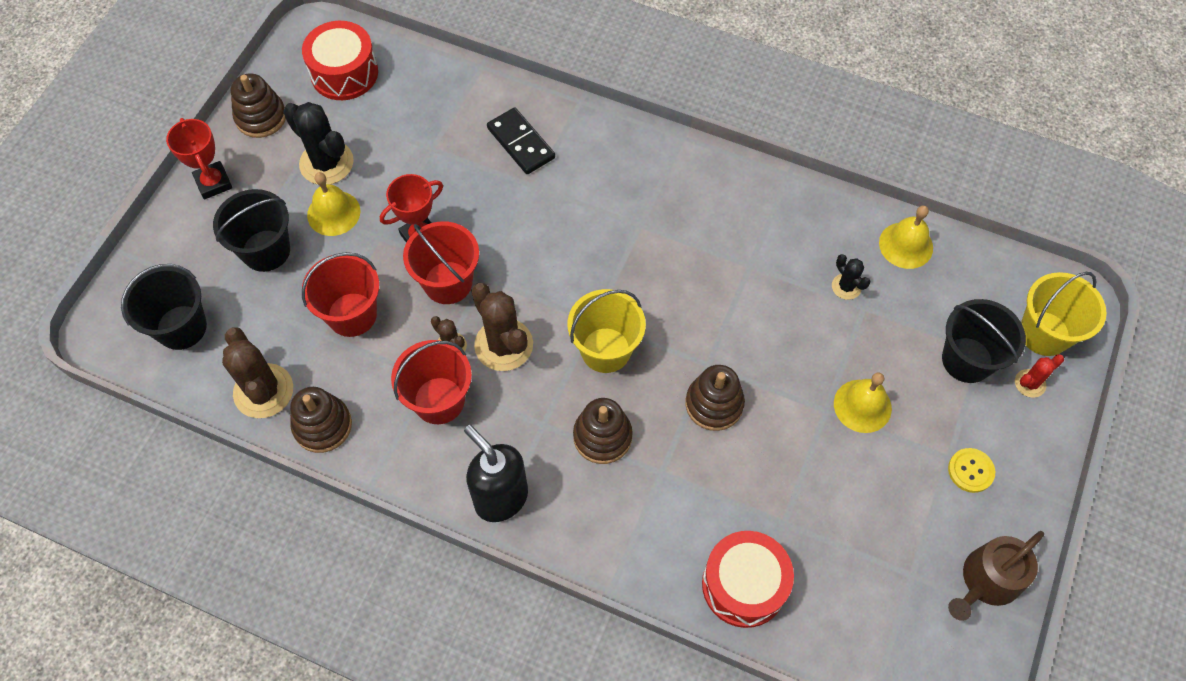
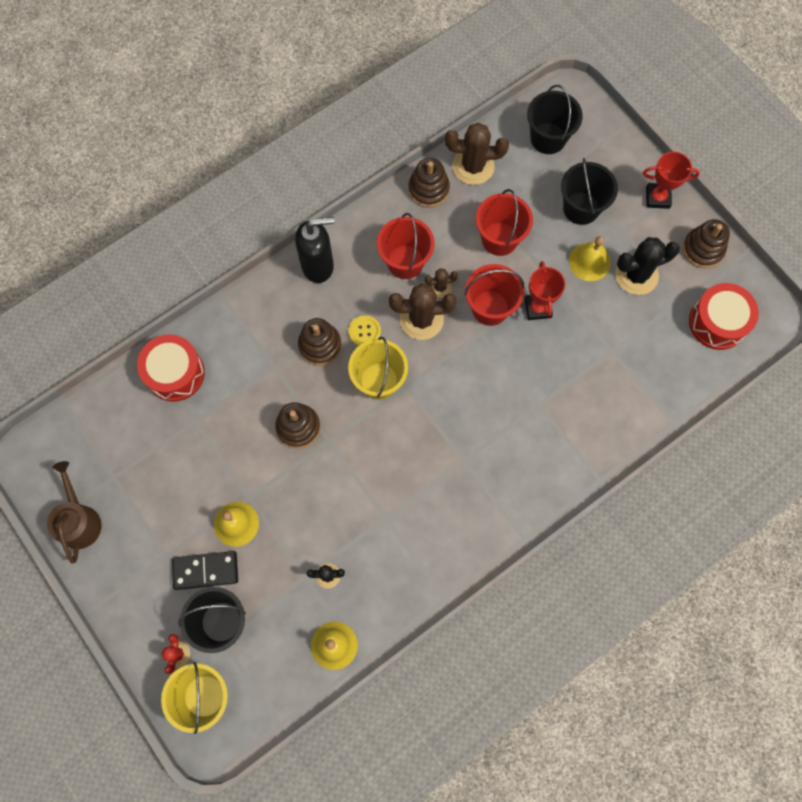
camera: 120 degrees right, 10 degrees up
(520, 143) = (583, 415): black domino -> black domino (206, 570)
(970, 471) = (148, 564): yellow button -> yellow button (364, 331)

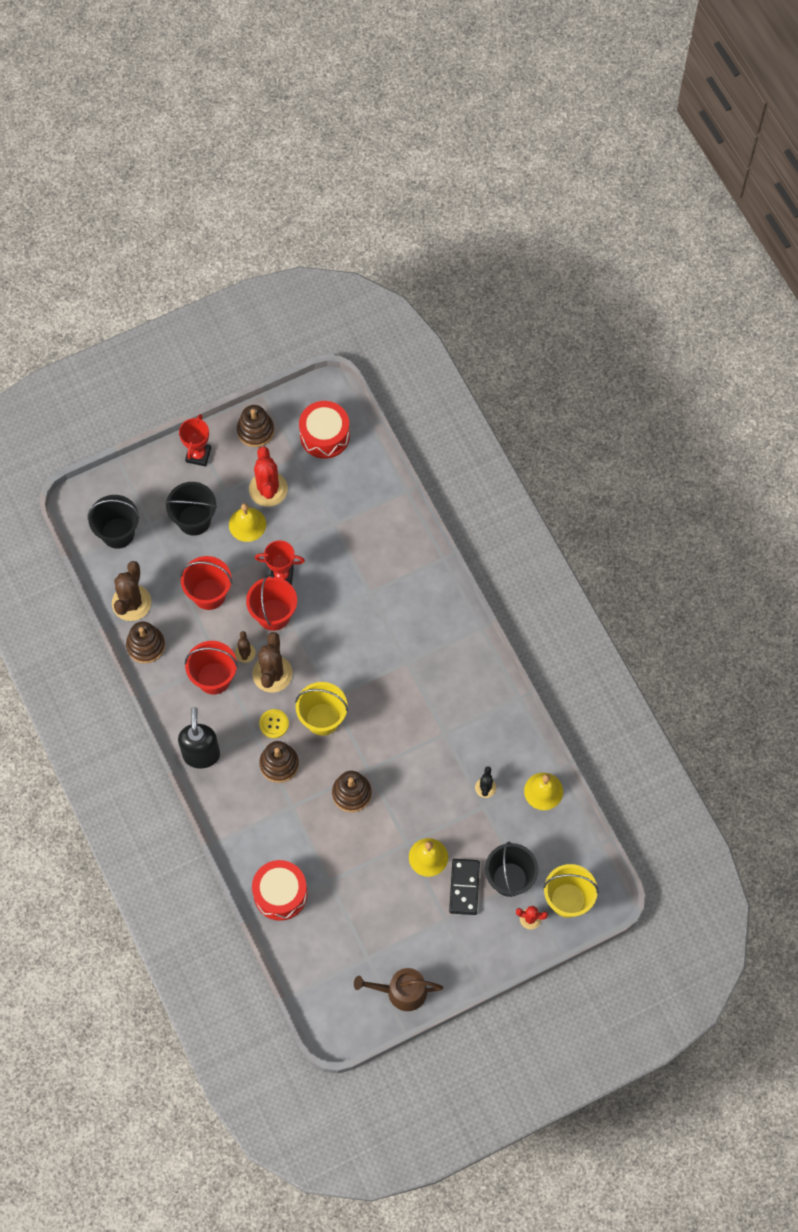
camera: 80 degrees left, 5 degrees down
(636, 275) = (268, 489): black cactus -> red cactus

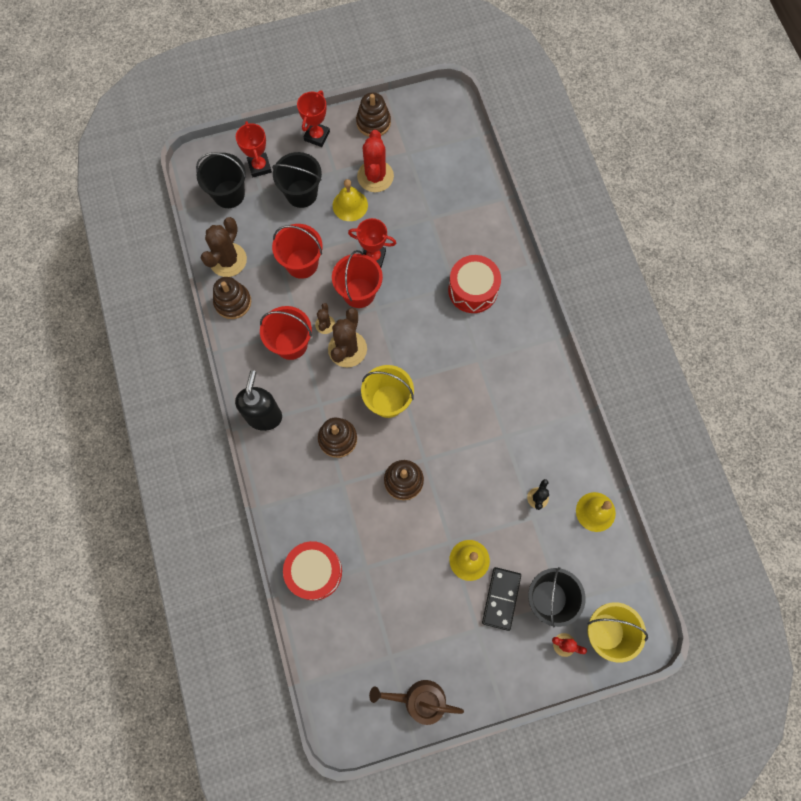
camera: 10 degrees right, 5 degrees up
(144, 498) = (259, 166): none -> red trophy
(274, 724) = (340, 398): yellow button -> none
(325, 435) = (436, 137): red drum -> red drum (472, 290)

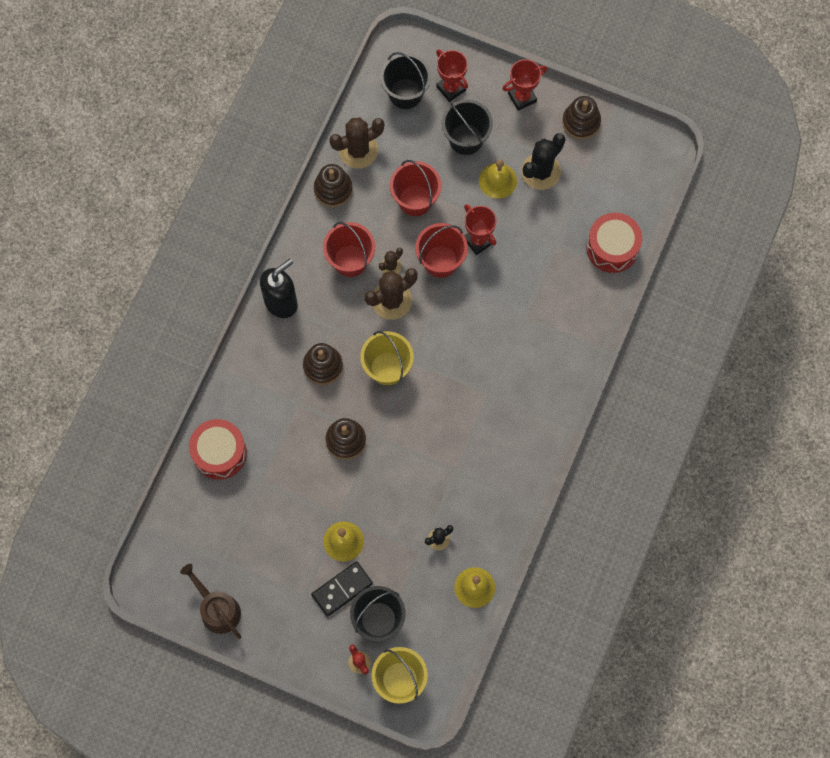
camera: 40 degrees right, 0 degrees up
(259, 166) = (451, 88): red trophy -> red trophy turned 60 degrees counterclockwise
(375, 176) = (541, 171): red cactus -> black cactus
(472, 290) = (536, 333): red drum -> red drum (612, 248)

